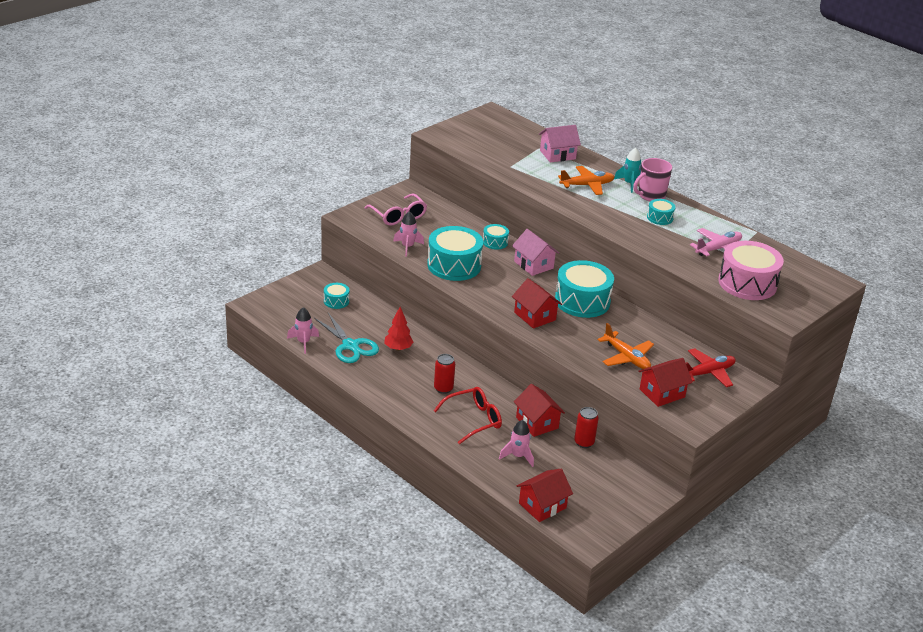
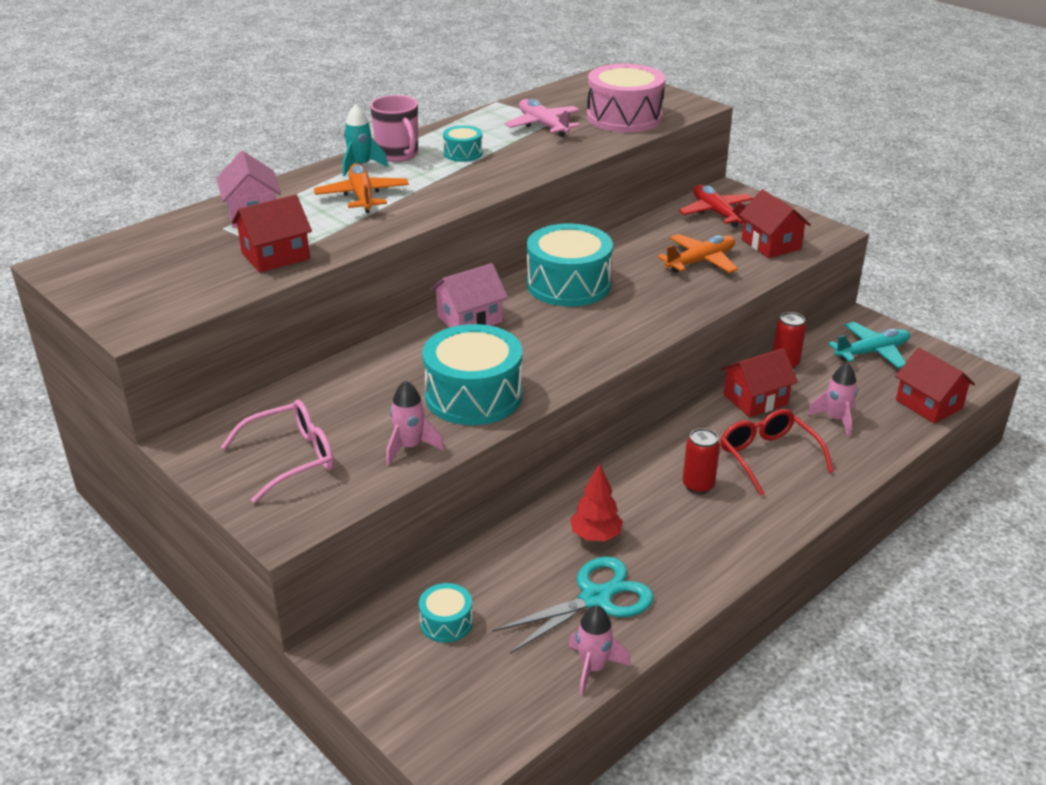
camera: 85 degrees left, 0 degrees up
(495, 242) = (399, 352): turquoise drum -> none
(535, 316) = (616, 325): red house -> red house (275, 256)
(608, 490) = (872, 352): none -> turquoise plane

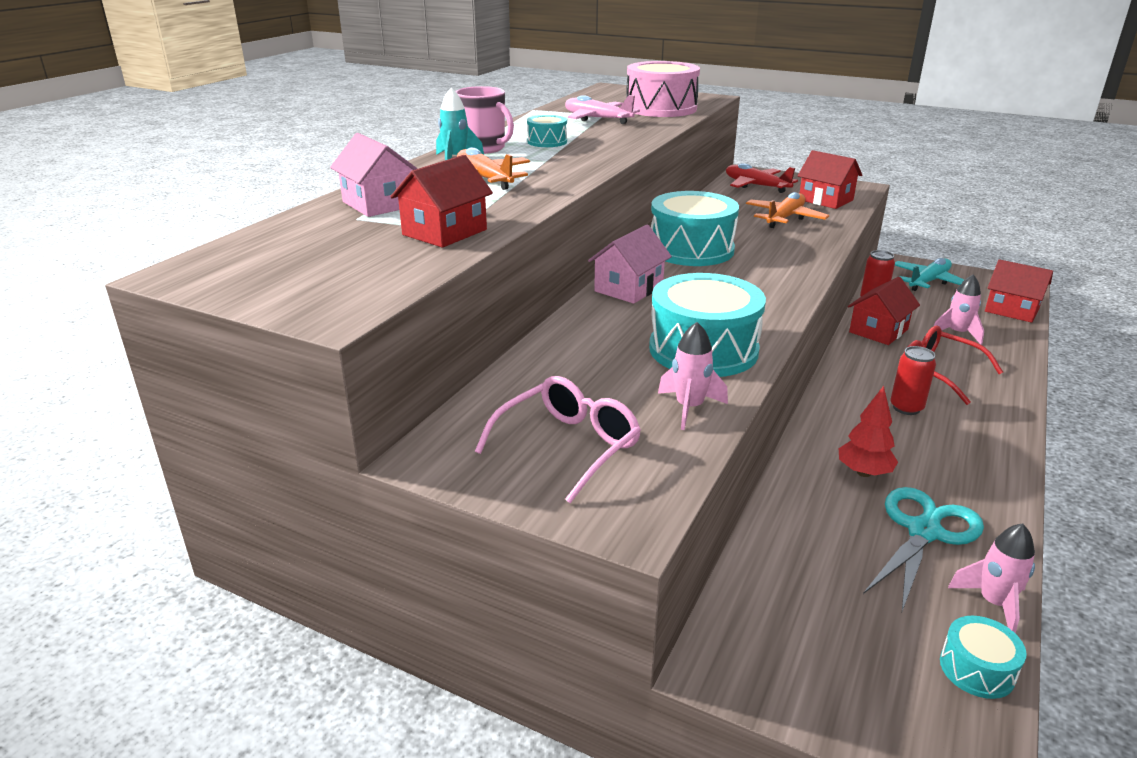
camera: 20 degrees left, 5 degrees down
(446, 622) = (803, 598): turquoise drum -> turquoise drum (977, 669)

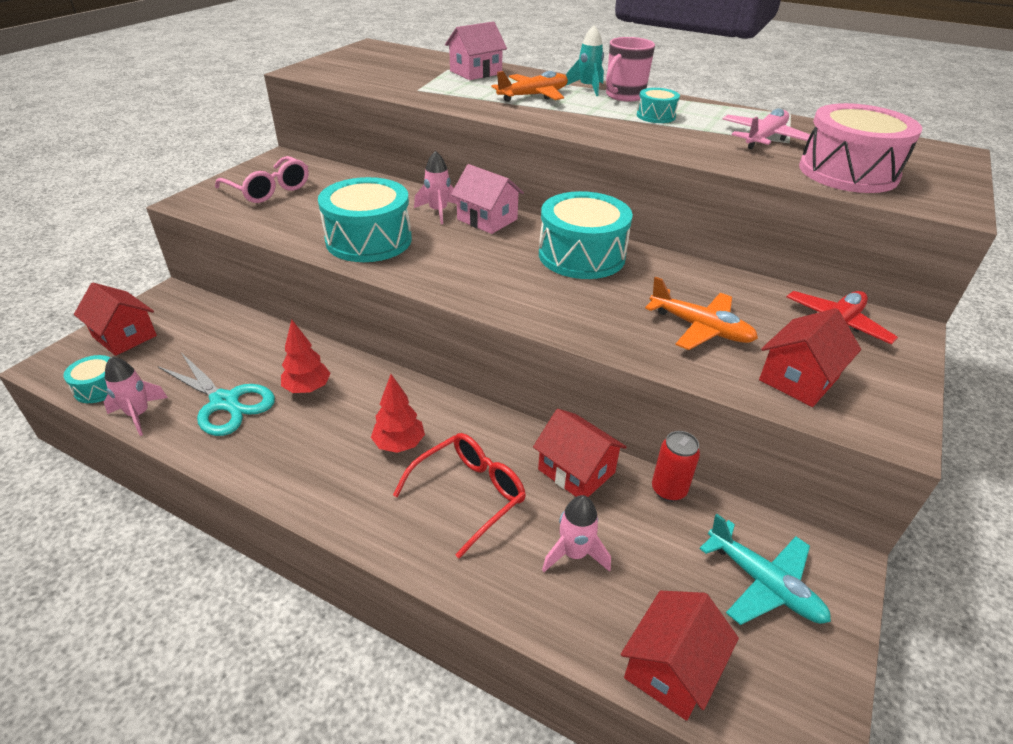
camera: 90 degrees right, 10 degrees up
(444, 232) = (415, 87): red house -> red house (124, 336)
(689, 408) = (289, 227): pink rocket -> pink rocket (438, 211)
(906, 408) = (399, 444): red can -> red tree

